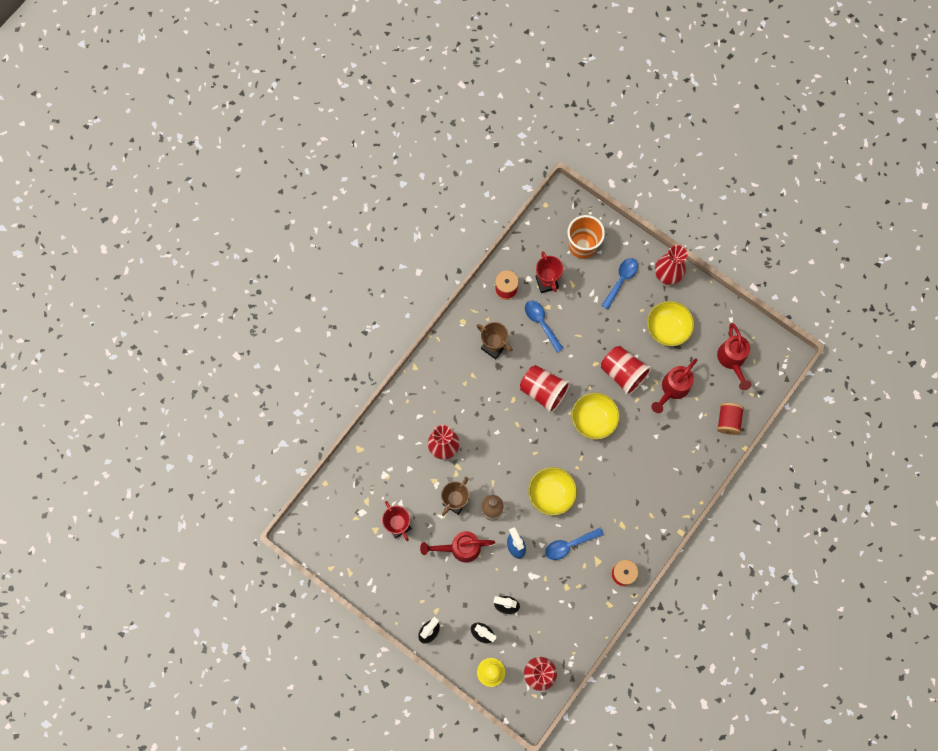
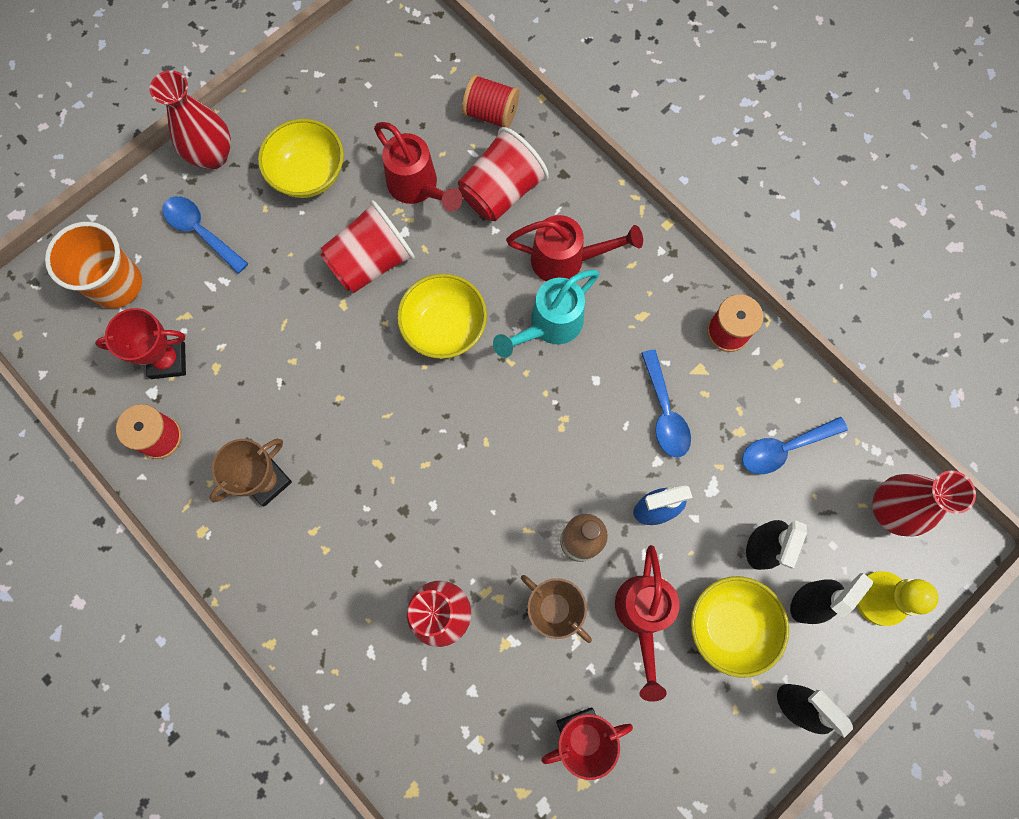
camera: 80 degrees left, 0 degrees up
(541, 323) = (243, 385): blue spoon -> blue spoon (784, 448)
(543, 391) = (373, 405): red cup -> red cup (501, 191)
(551, 494) = (566, 427): yellow bowl -> yellow bowl (730, 625)
(605, 475) = (549, 326): none -> turquoise watering can
(732, 360) = (389, 86): red watering can -> red watering can (567, 260)

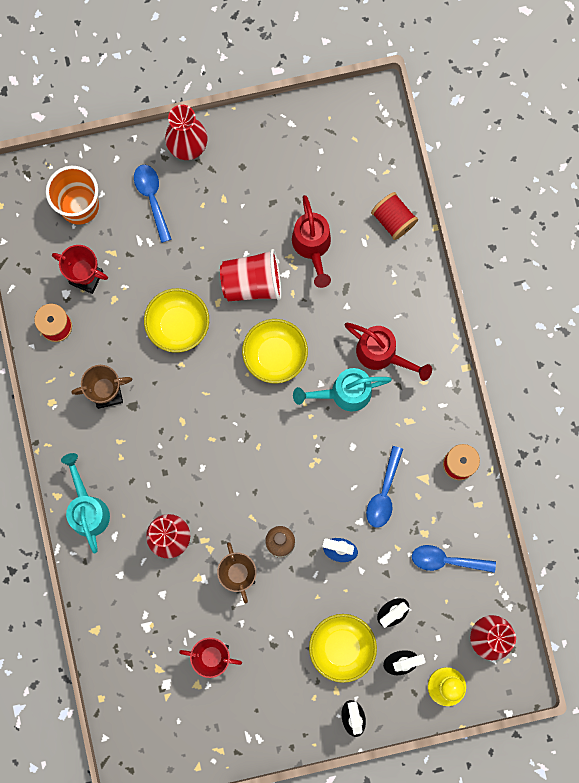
camera: 30 degrees right, 5 degrees up
(308, 174) = (245, 196): yellow bowl -> yellow bowl (178, 325)
(317, 637) = (87, 508): none -> turquoise watering can
(501, 191) = (367, 281): red cup -> none
(642, 617) = (291, 611): red watering can -> none

